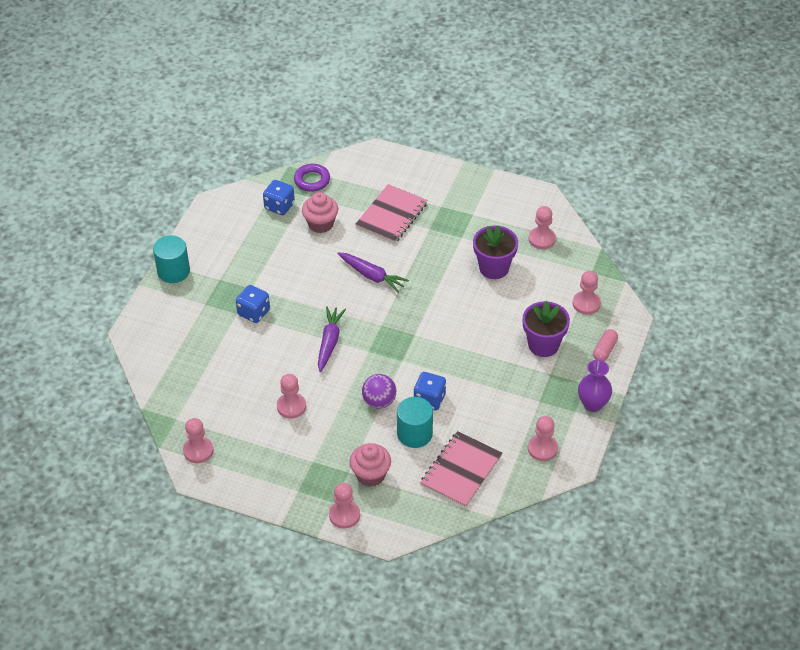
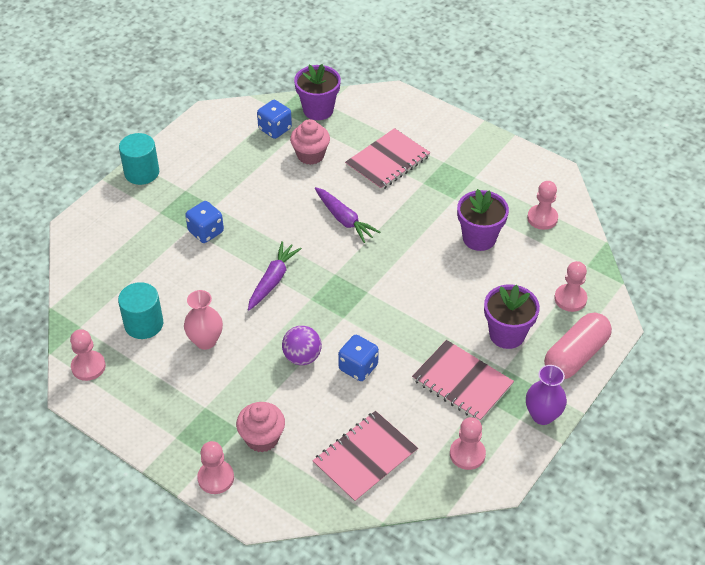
camera: 15 degrees right, 0 degrees up
(291, 406) = (205, 341): pink pawn -> pink vase
(312, 180) = (318, 110): purple ring -> purple flower pot
(414, 434) = (328, 402): turquoise cylinder -> turquoise cylinder (144, 324)
(519, 392) = (462, 382): none -> pink notebook
(604, 350) = (575, 355): pink capsule -> pink capsule, size x1.89

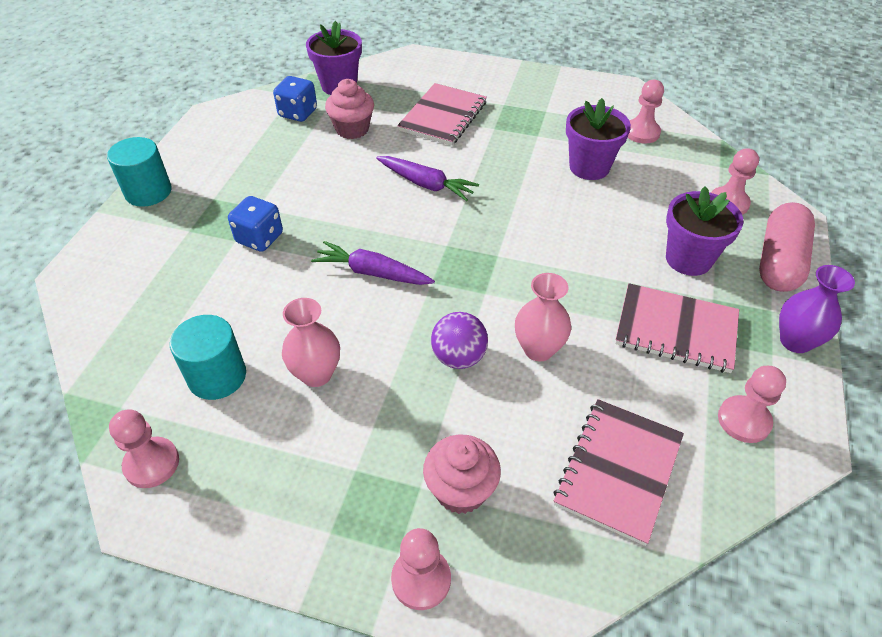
camera: 20 degrees left, 0 degrees up
(272, 280) = (372, 273): purple carrot -> purple carrot turned 75 degrees counterclockwise
(358, 367) = (538, 349): blue dice -> pink vase

